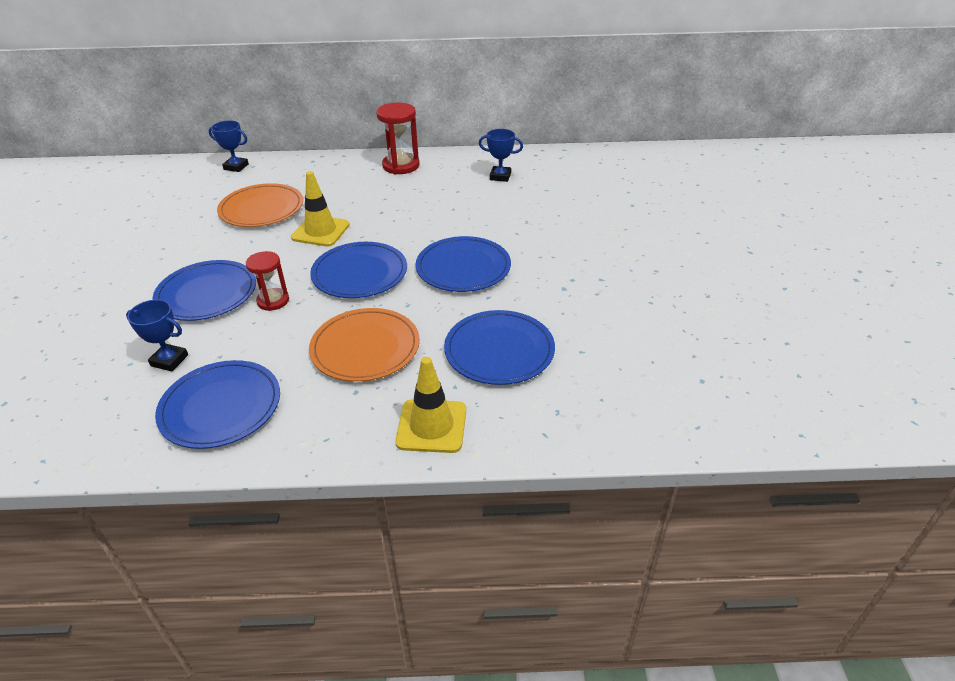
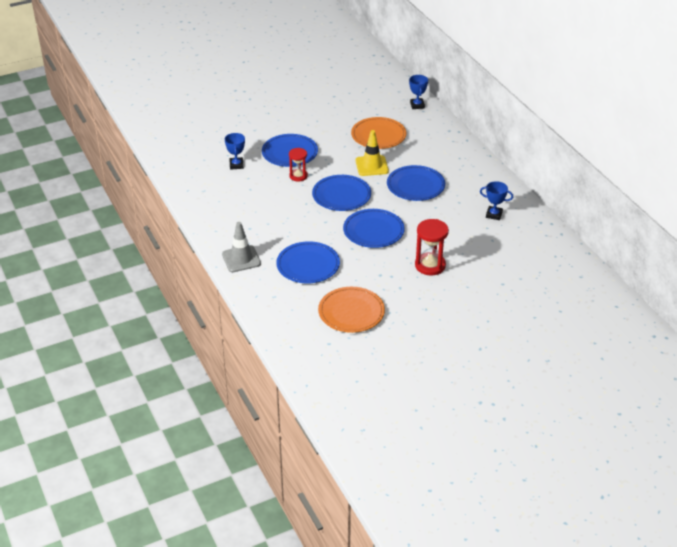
camera: 65 degrees right, 0 degrees up
(220, 407) = (217, 193): blue plate -> blue plate (415, 185)
(365, 348) = (282, 220): orange plate -> orange plate (351, 312)
(401, 166) = (473, 168): red hourglass -> red hourglass (430, 265)
(431, 426) = (241, 259): yellow traffic cone -> grey traffic cone
(500, 176) = (494, 215): blue trophy -> blue trophy turned 60 degrees counterclockwise

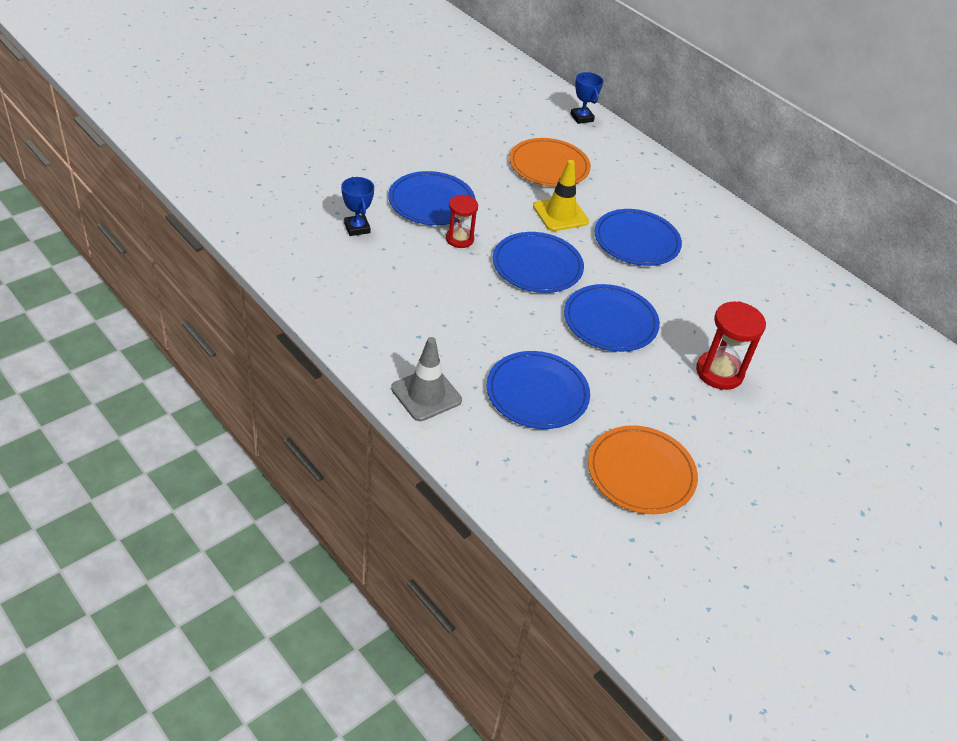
camera: 20 degrees left, 5 degrees up
(494, 215) = (766, 278): blue trophy -> none

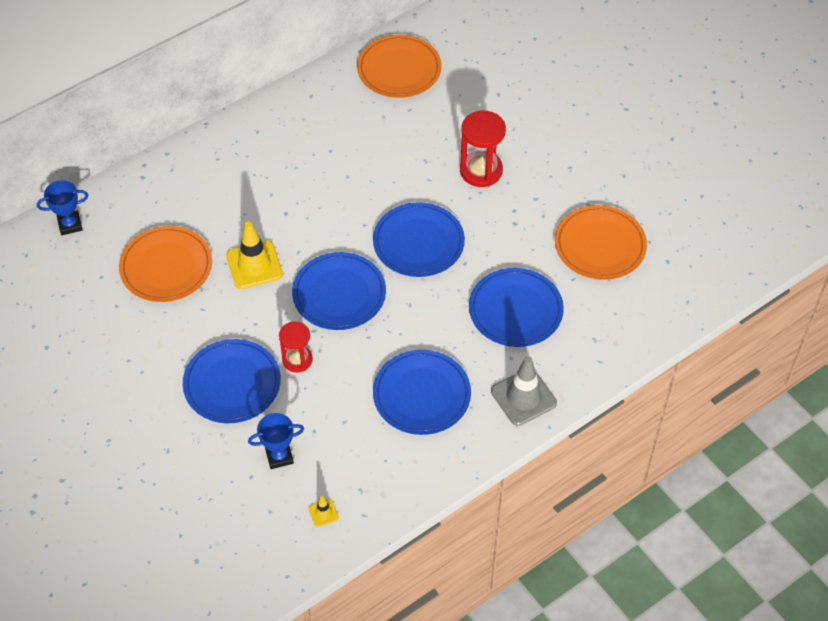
camera: 80 degrees left, 10 degrees up
(297, 253) = (323, 513): none -> yellow traffic cone
(636, 241) = (298, 204): blue plate -> blue plate (421, 394)
(836, 312) = (399, 69): none -> orange plate

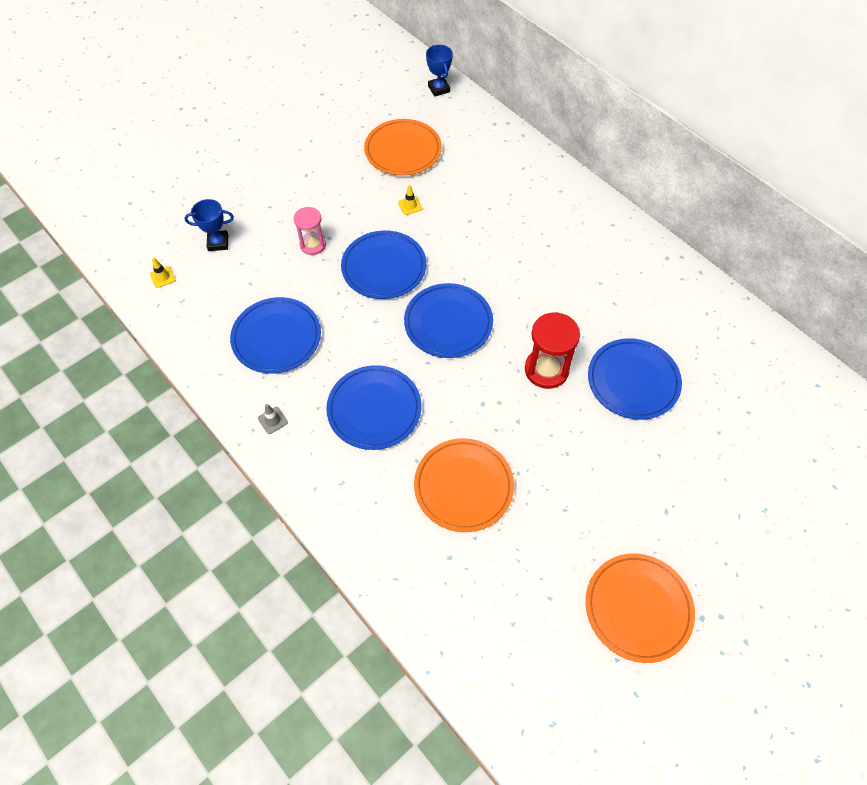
camera: 85 degrees right, 5 degrees up
(232, 383) = (289, 205): blue plate -> blue plate (633, 381)
(254, 265) = (410, 205): yellow traffic cone -> yellow traffic cone, size x0.47
(279, 456) = (218, 243): blue trophy -> blue trophy turned 75 degrees counterclockwise
(297, 360) = (313, 245): red hourglass -> pink hourglass
(399, 69) = (666, 290): orange plate -> orange plate (638, 608)
(523, 397) = (272, 420): grey traffic cone -> grey traffic cone, size x0.47

